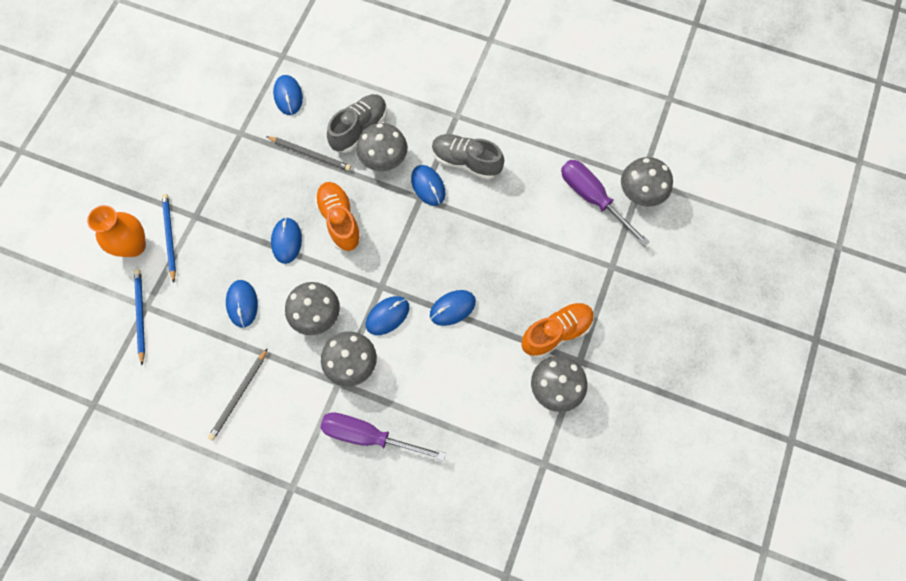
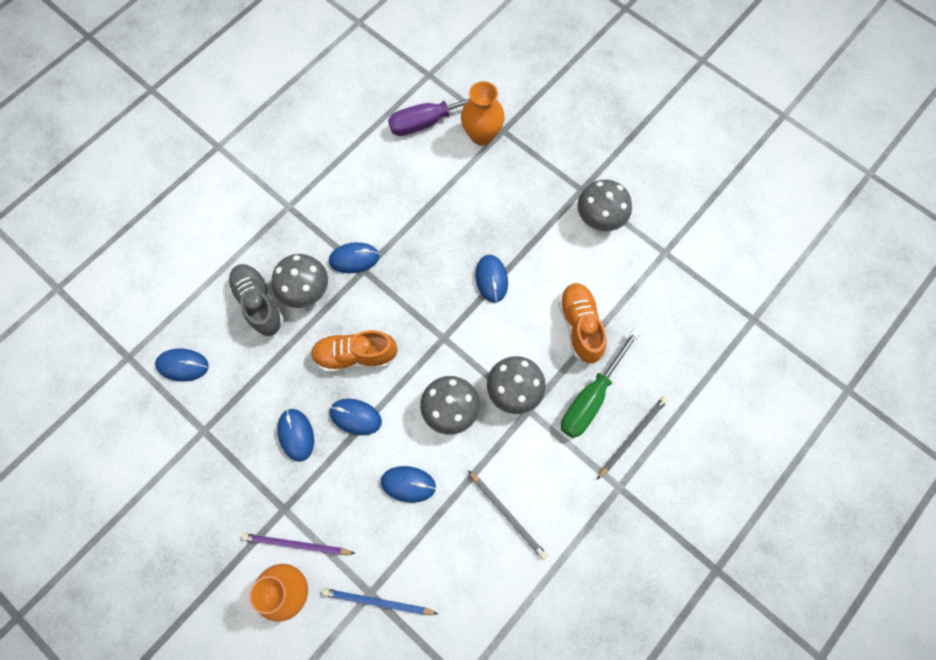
camera: 70 degrees left, 0 degrees up
(170, 237) = (296, 544): blue pencil -> purple pencil
(310, 154) = (265, 363): grey pencil -> grey pencil (632, 436)
(368, 436) = (591, 397): purple screwdriver -> green screwdriver
(387, 316) = (476, 341): blue mouse -> blue mouse (296, 435)
(466, 162) = (343, 215): grey shoe -> none
(556, 332) = (548, 198): orange shoe -> orange shoe (580, 326)
(598, 249) = (482, 135): none -> orange vase
(640, 193) = (442, 81): grey mushroom -> none

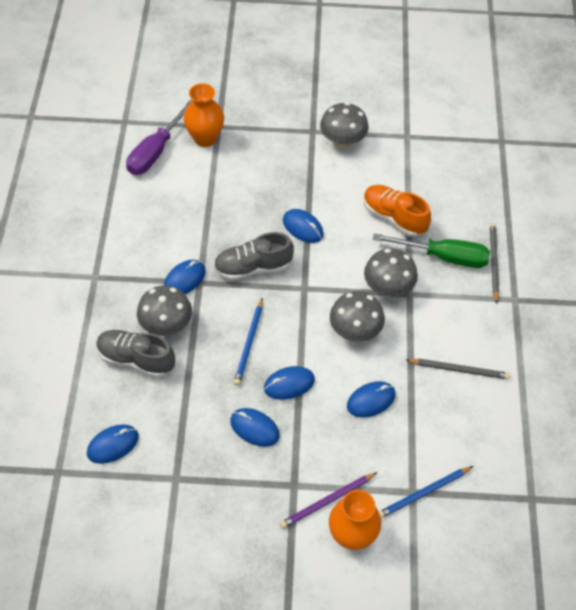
camera: 40 degrees left, 15 degrees down
(355, 356) = (249, 344): orange shoe -> blue pencil
(417, 287) = (253, 268): none -> grey shoe
(591, 397) = (444, 257): green screwdriver -> green screwdriver turned 75 degrees counterclockwise

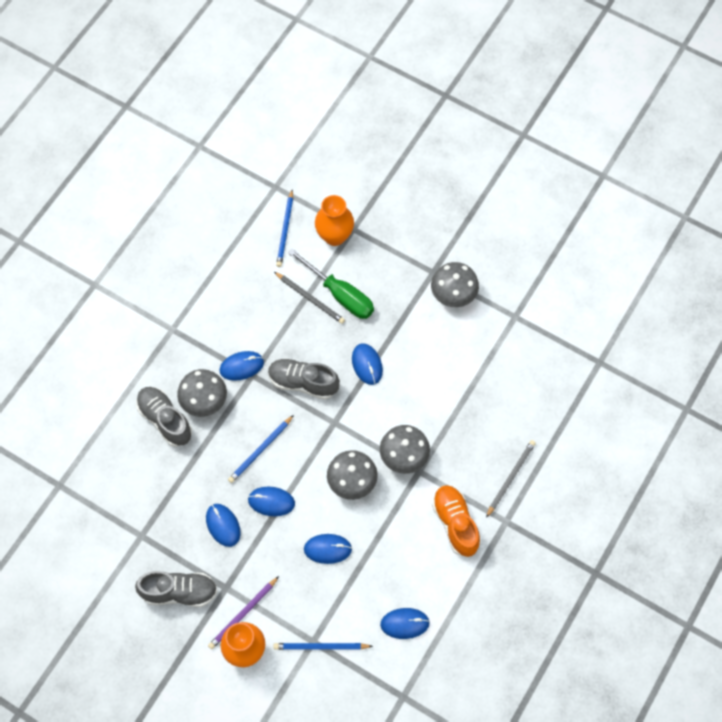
camera: 30 degrees right, 10 degrees up
(113, 445) = (110, 484): blue mouse -> blue mouse (404, 623)
(156, 151) = (285, 230): purple screwdriver -> blue pencil
(249, 513) = (179, 592): none -> grey shoe
(327, 501) = (243, 614): purple pencil -> purple pencil turned 45 degrees counterclockwise
(394, 217) = (451, 393): orange shoe -> orange shoe (455, 523)
(444, 257) = (470, 451): green screwdriver -> green screwdriver (340, 295)
(459, 370) = (416, 560): grey pencil -> grey pencil (310, 299)

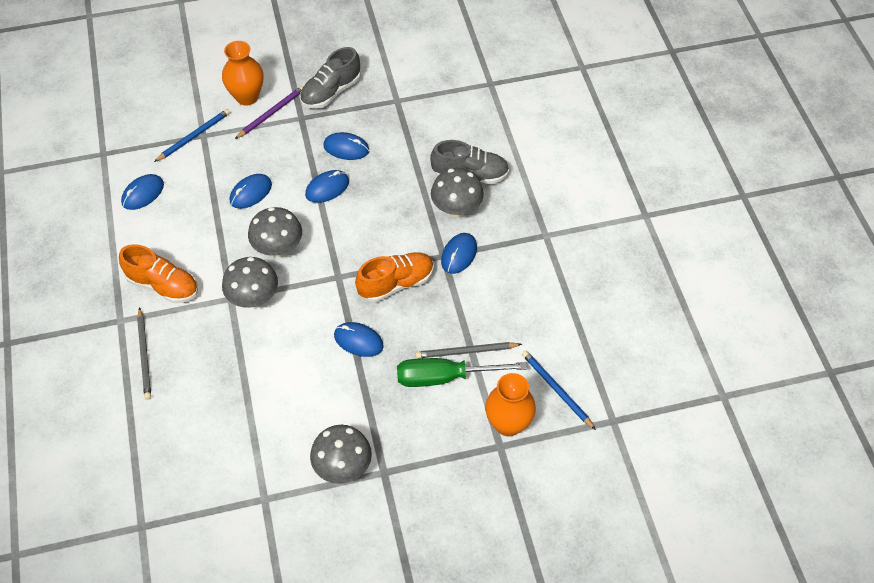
camera: 135 degrees right, 10 degrees down
(243, 614) = (271, 113): purple pencil -> purple pencil turned 45 degrees clockwise
(260, 450) = (374, 212): blue pencil -> none
(303, 383) = (396, 283): grey shoe -> orange shoe

